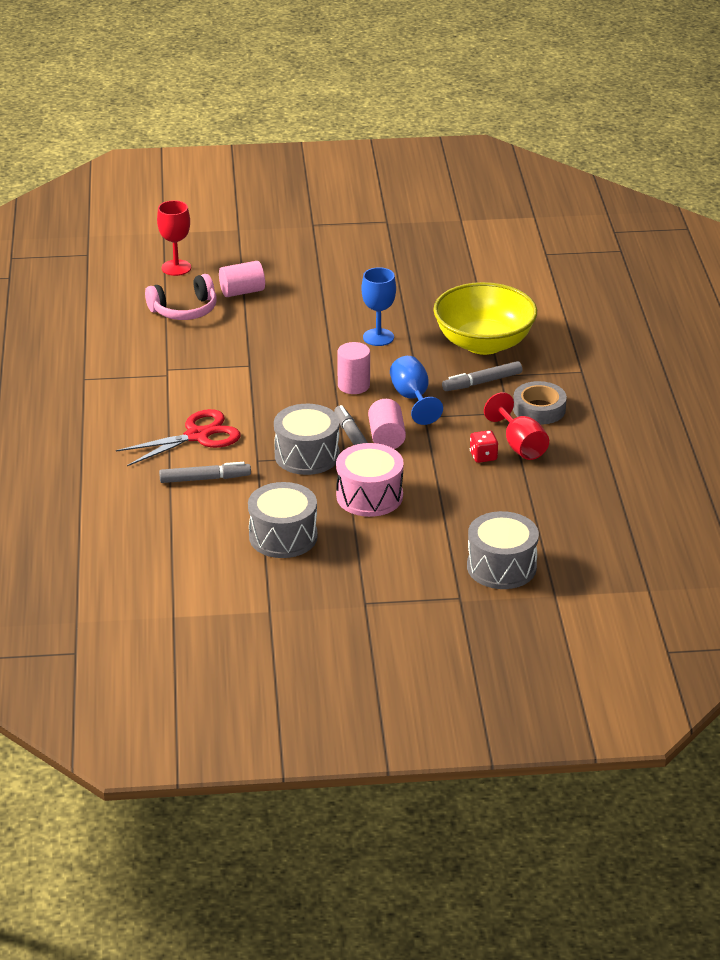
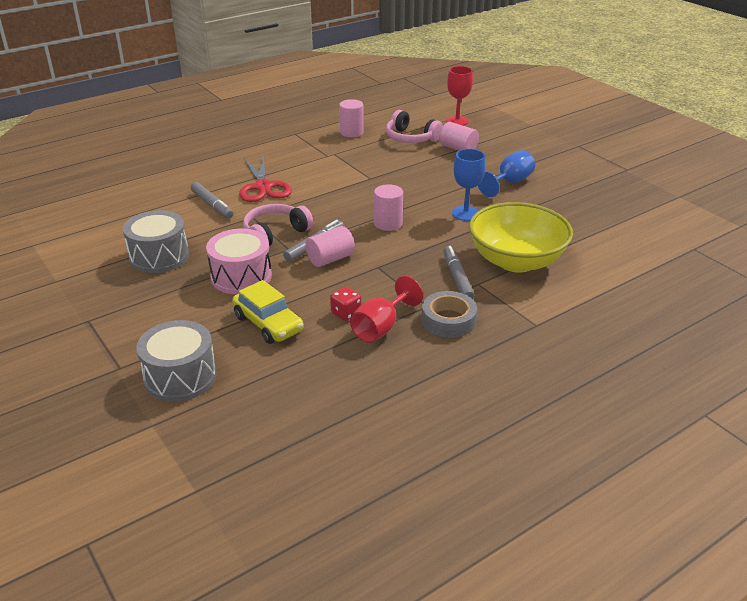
camera: 60 degrees right, 0 degrees up
(126, 341) = (351, 132): none -> pink cylinder
(197, 436) = (263, 187): red scissors -> red scissors turned 45 degrees clockwise
(307, 455) = (275, 233): grey drum -> pink headphones
(412, 398) = (397, 253): blue goblet -> blue goblet (509, 183)
(462, 501) = (268, 323): none -> yellow car
(482, 382) = (457, 278): grey marker -> grey marker turned 45 degrees clockwise

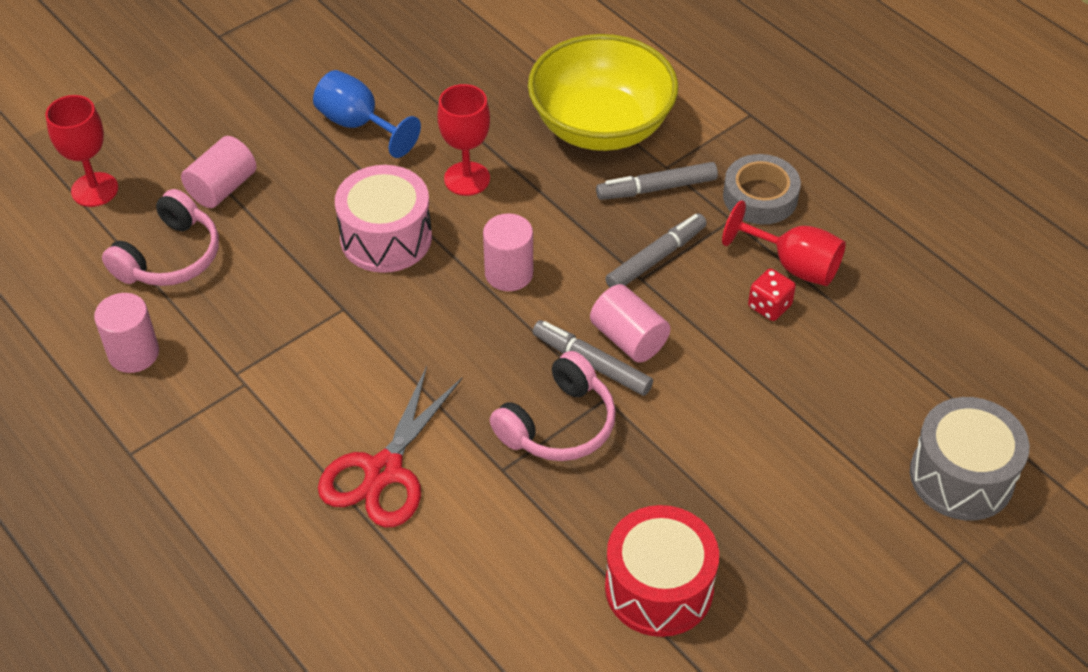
camera: 95 degrees left, 15 degrees up
(159, 256) = (659, 588): grey drum -> red drum
(212, 205) = (463, 544): grey marker -> grey marker (656, 258)
(241, 276) = (699, 450): pink drum -> pink drum (386, 238)
(263, 187) = (384, 471): red scissors -> red scissors turned 135 degrees clockwise
(268, 323) = (815, 394): yellow car -> none
(275, 233) = (558, 424): pink headphones -> pink headphones turned 90 degrees counterclockwise
(465, 213) = (467, 179): blue goblet -> red goblet

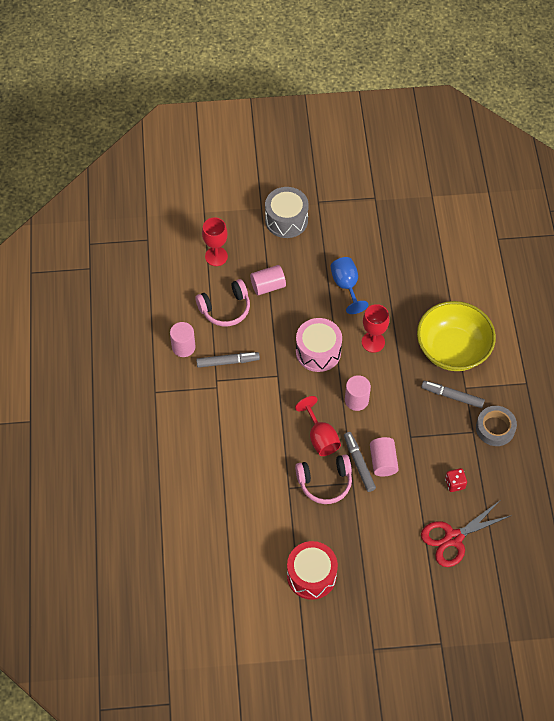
camera: 35 degrees right, 10 degrees up
(384, 471) = (243, 459): red scissors -> red scissors (453, 538)
(656, 258) = (424, 431): grey marker -> grey marker (228, 362)
(793, 265) = (481, 471): red goblet -> red goblet (320, 437)
(961, 476) = (470, 609): grey drum -> grey drum (286, 220)

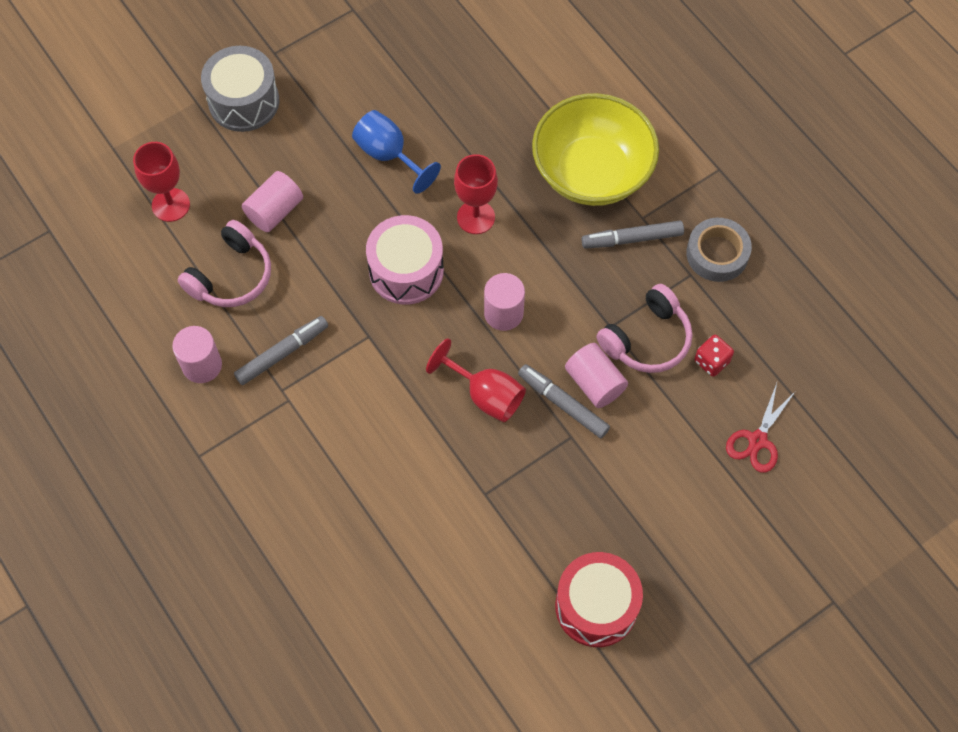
camera: 30 degrees left, 5 degrees up
(325, 482) = (532, 457): pink headphones -> pink headphones (647, 339)
(453, 538) = (757, 440): red scissors -> red scissors, size x0.66

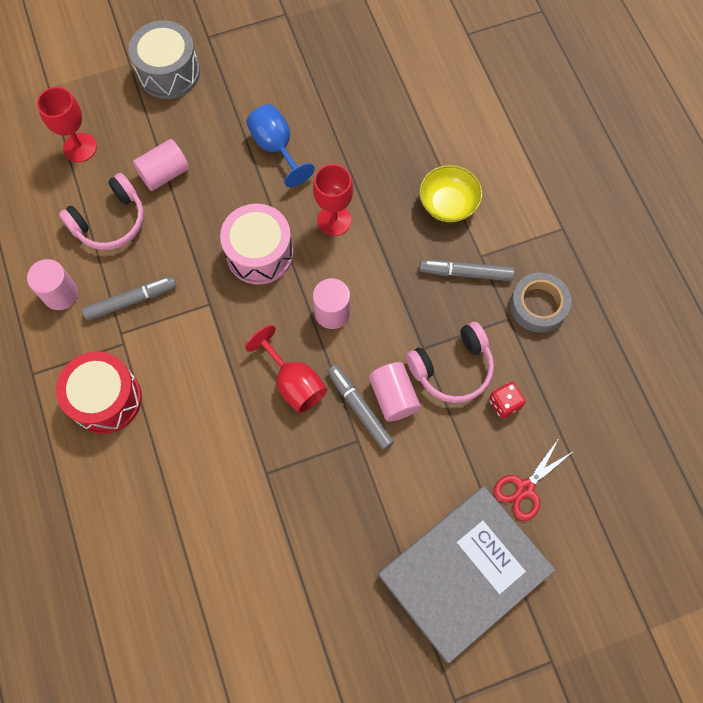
camera: 15 degrees right, 5 degrees up
(592, 172) = (448, 204): yellow bowl -> yellow bowl, size x0.55
(596, 606) = (333, 605): red drum -> red drum (106, 399)
(720, 539) = (464, 572): none -> grey book

